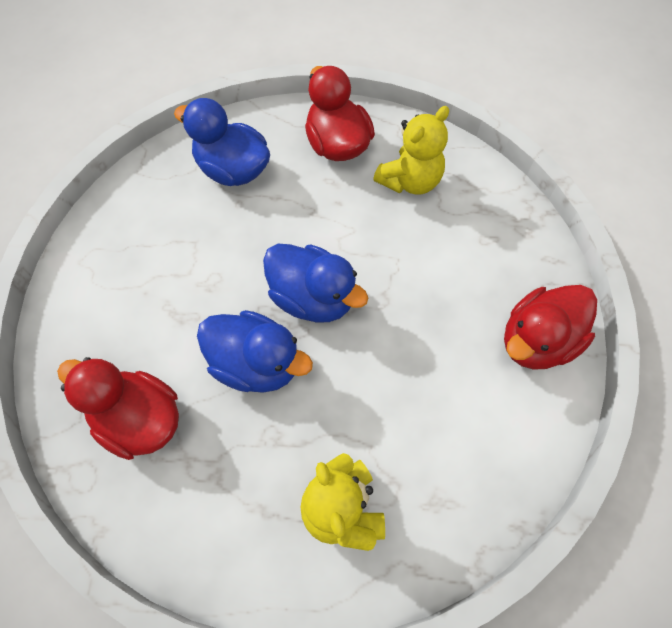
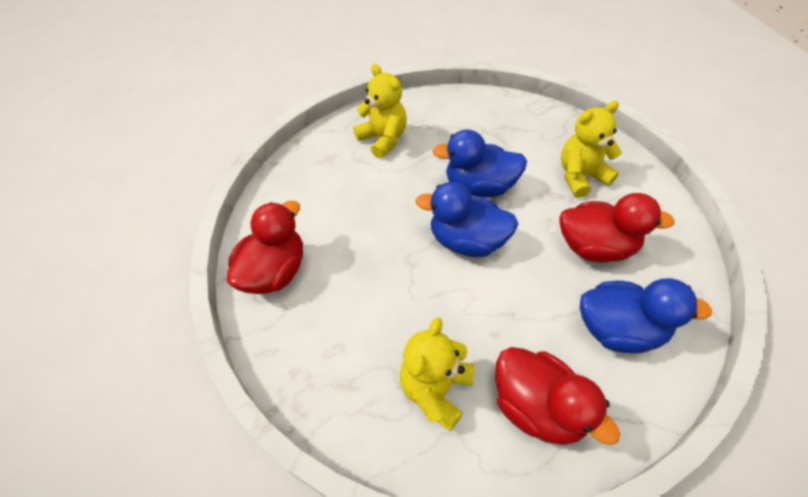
camera: 160 degrees right, 10 degrees down
(129, 329) = (581, 176): none -> yellow teddy bear
(139, 419) = (528, 137): red duck -> red duck (595, 247)

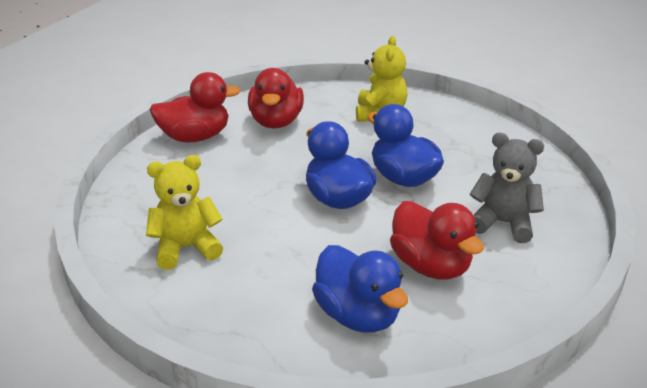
camera: 45 degrees right, 20 degrees down
(537, 407) = (228, 302): red duck -> red duck (276, 122)
(581, 176) = (503, 223): yellow teddy bear -> grey teddy bear

